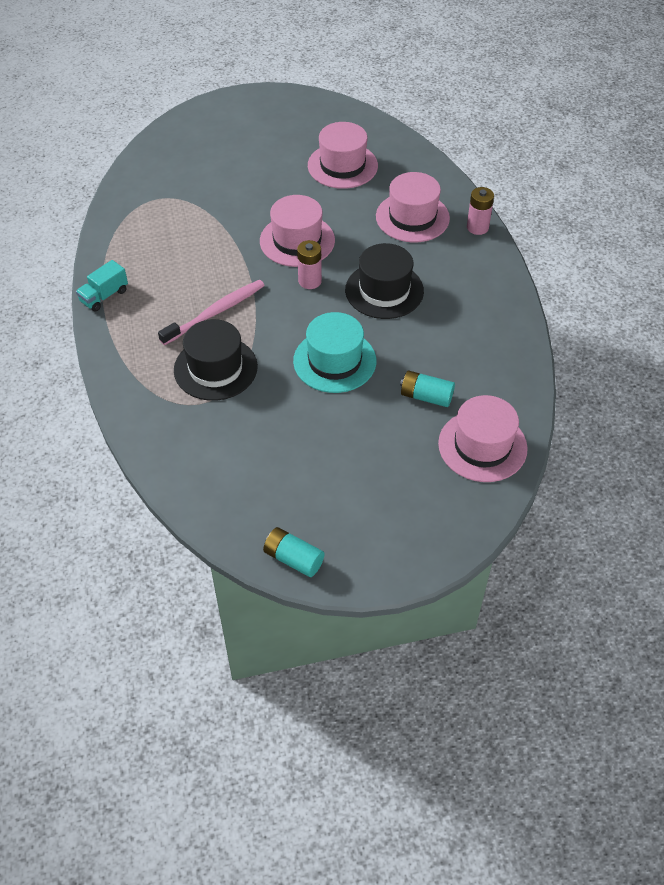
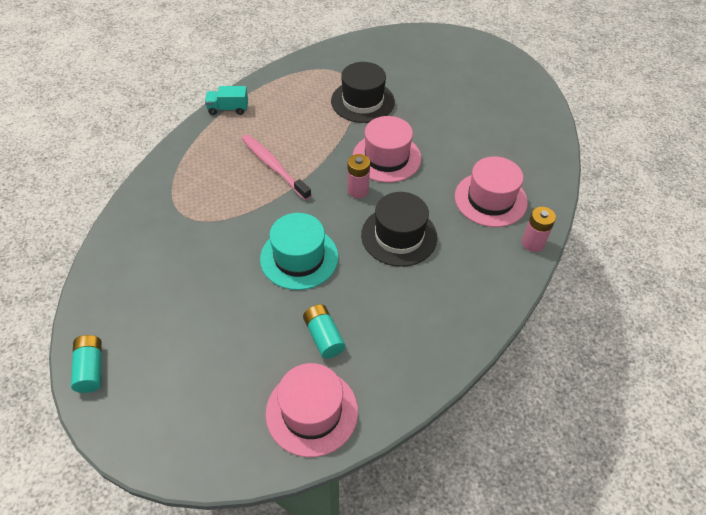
camera: 45 degrees right, 0 degrees up
(215, 368) = (224, 201): black hat -> black hat (362, 101)
(216, 312) = (273, 166): pink toothbrush -> pink toothbrush turned 135 degrees counterclockwise
(342, 166) = (487, 129): pink hat -> none

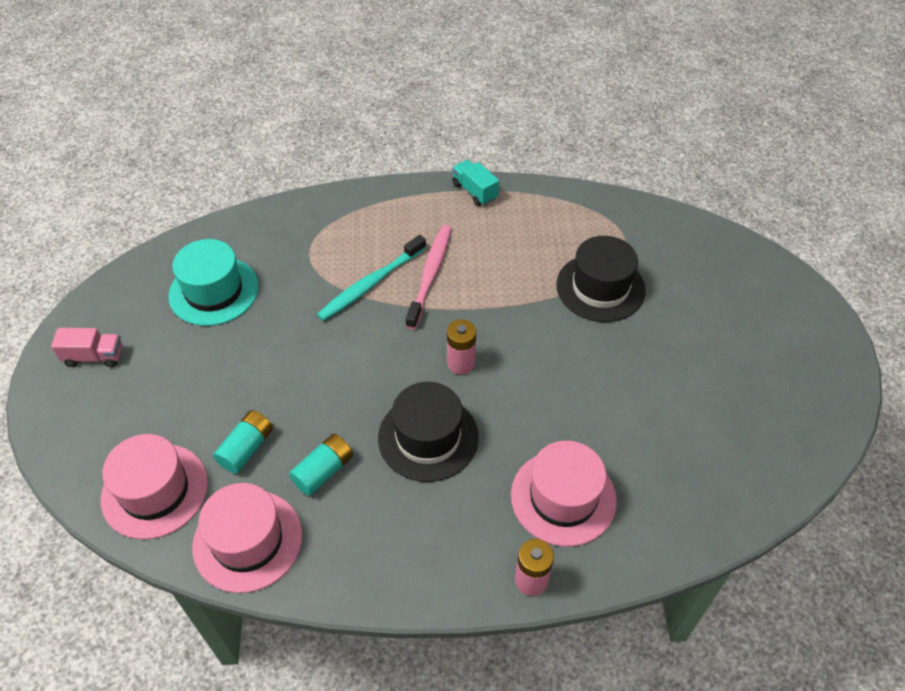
camera: 55 degrees right, 0 degrees up
(91, 369) = (101, 303): turquoise battery -> turquoise battery (323, 471)
(143, 398) = (94, 356): none -> pink truck
(250, 199) = (370, 284): none -> turquoise toothbrush
(299, 257) = (328, 369): turquoise hat -> turquoise hat (214, 291)
(386, 157) = (534, 360): pink hat -> pink hat (247, 540)

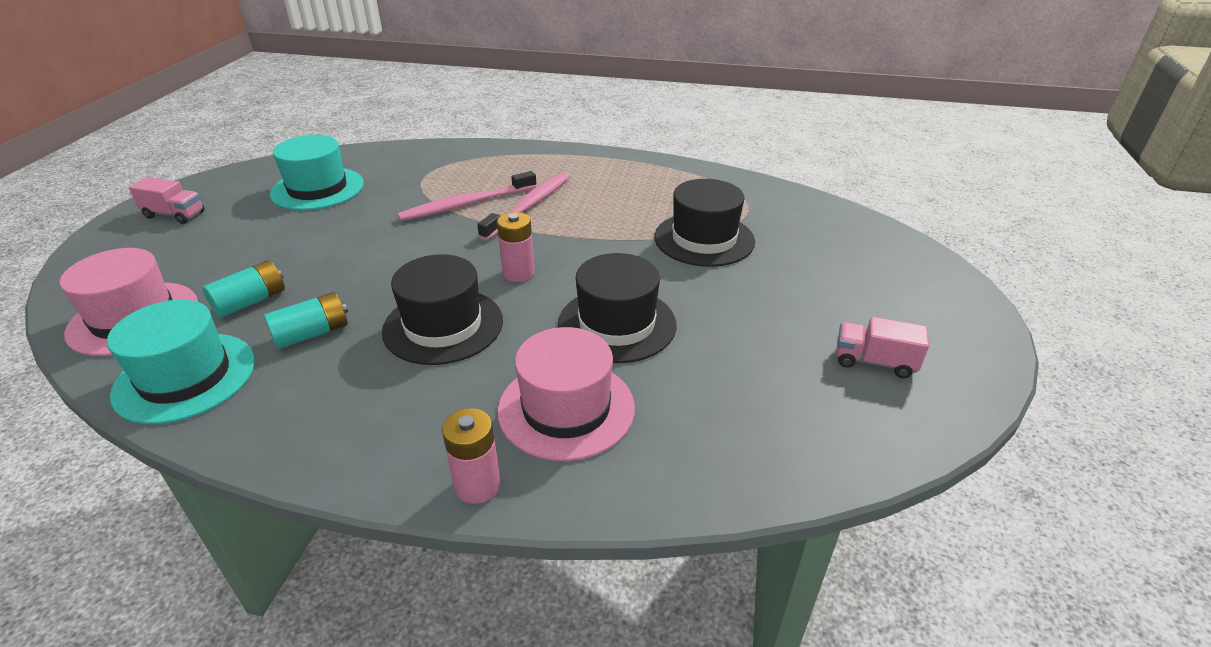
camera: 15 degrees right, 15 degrees down
(247, 540) = (185, 377): pink hat -> turquoise hat
(370, 284) = (466, 204): turquoise toothbrush -> pink toothbrush
(475, 191) = (609, 158): turquoise truck -> none
(566, 403) = (617, 324): none -> black hat
(768, 398) = (874, 362): none -> pink truck

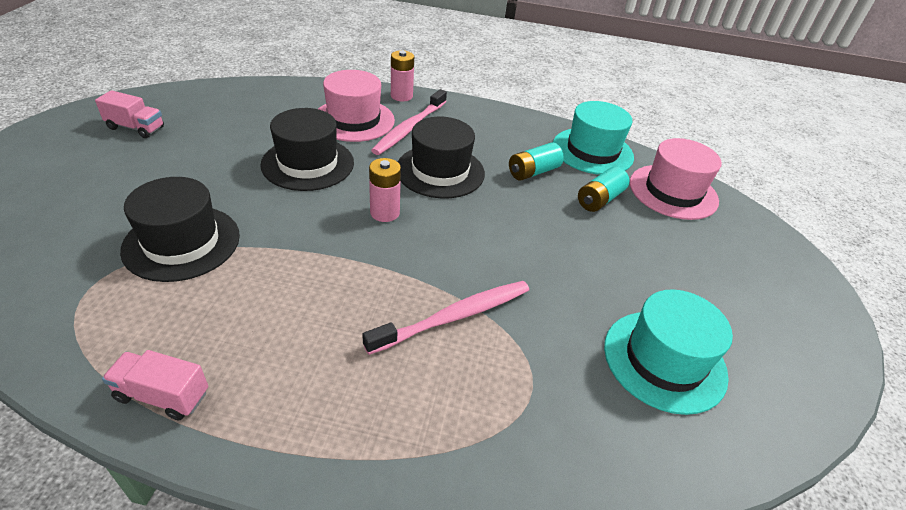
camera: 175 degrees right, 5 degrees up
(174, 215) = (786, 313): pink truck -> pink truck (163, 395)
(529, 205) = (373, 309): pink toothbrush -> pink toothbrush (409, 128)

